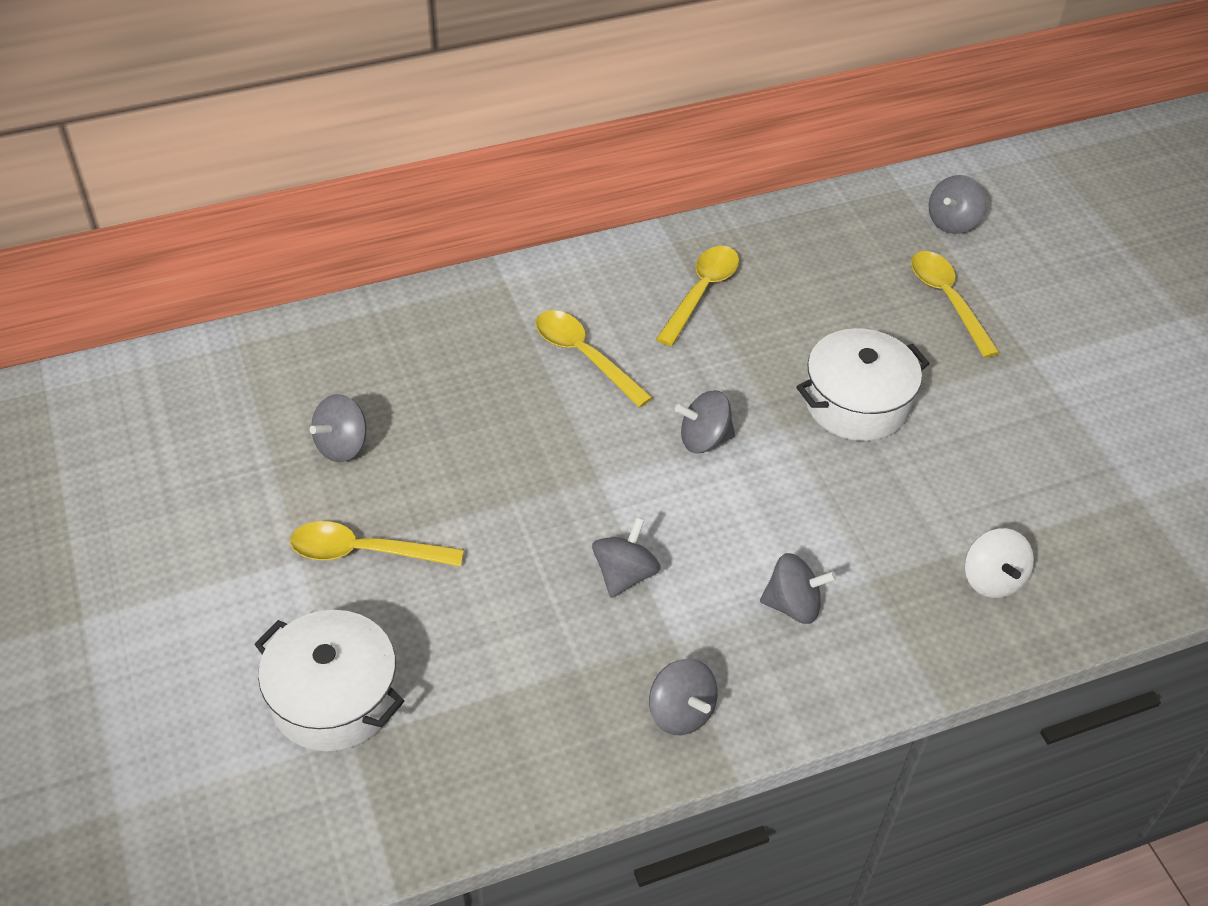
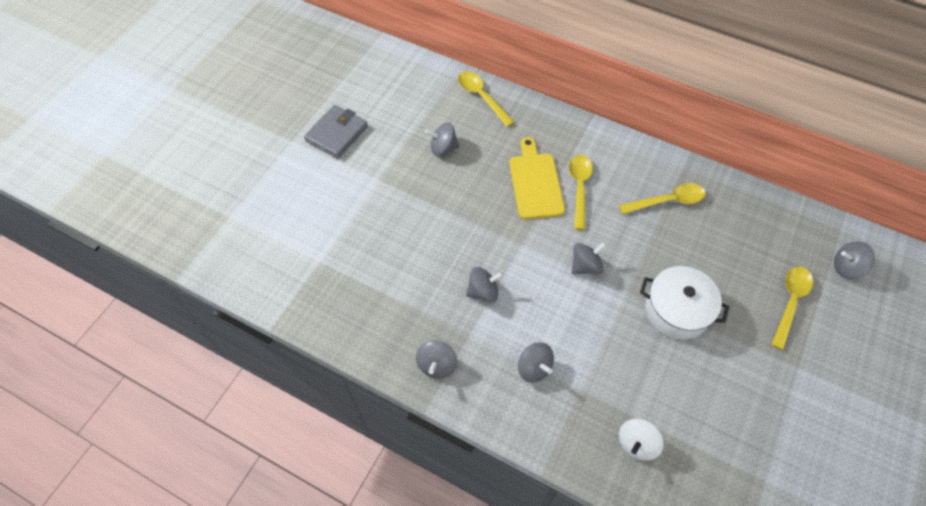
camera: 50 degrees right, 10 degrees up
(149, 551) = (337, 134): none -> grey wallet
(334, 697) = (331, 241): white pot -> none
(364, 552) = (402, 196): yellow spoon -> yellow spoon (481, 97)
(523, 392) = (535, 183): none -> yellow cutting board
(704, 439) = (585, 266): grey spinning top -> grey spinning top turned 105 degrees clockwise

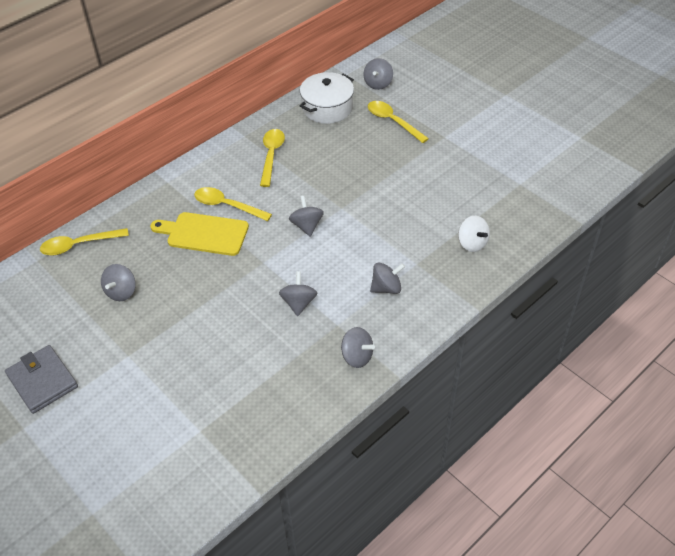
camera: 70 degrees left, 10 degrees down
(677, 310) = (372, 184): white pot -> white pot (327, 108)

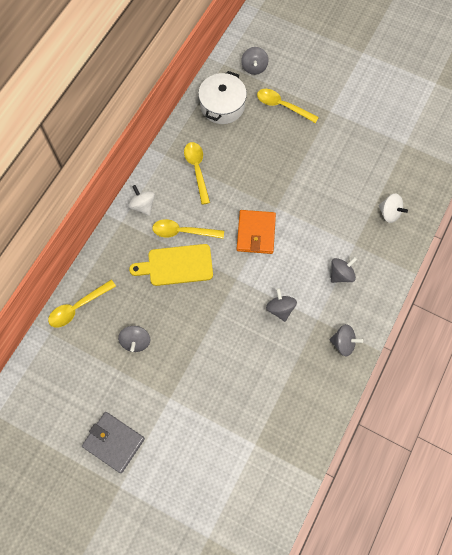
camera: 20 degrees left, 20 degrees up
(197, 173) = (143, 206): none -> white spinning top
(307, 226) = (256, 233): grey spinning top -> orange wallet

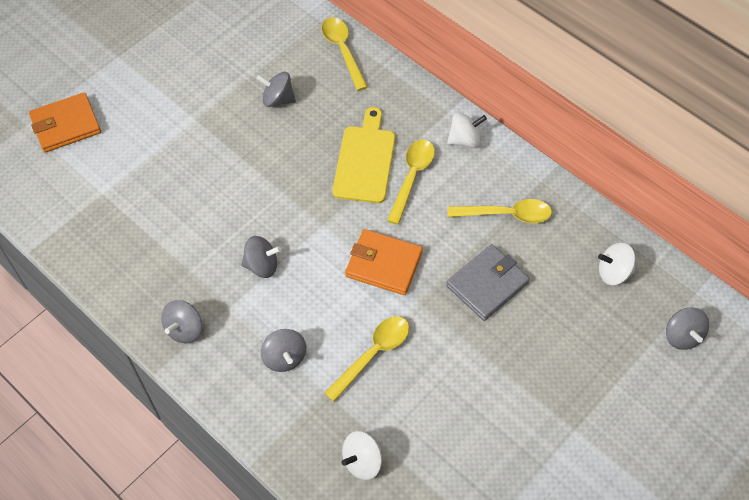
camera: 105 degrees right, 10 degrees down
(114, 442) = (168, 59): grey wallet -> grey wallet (487, 284)
(200, 502) = (66, 125): none -> orange wallet
(222, 106) = (613, 272): white pot -> white spinning top
(254, 67) = (682, 336): grey spinning top -> grey spinning top turned 120 degrees counterclockwise
(282, 106) = (598, 358): yellow spoon -> yellow spoon (373, 354)

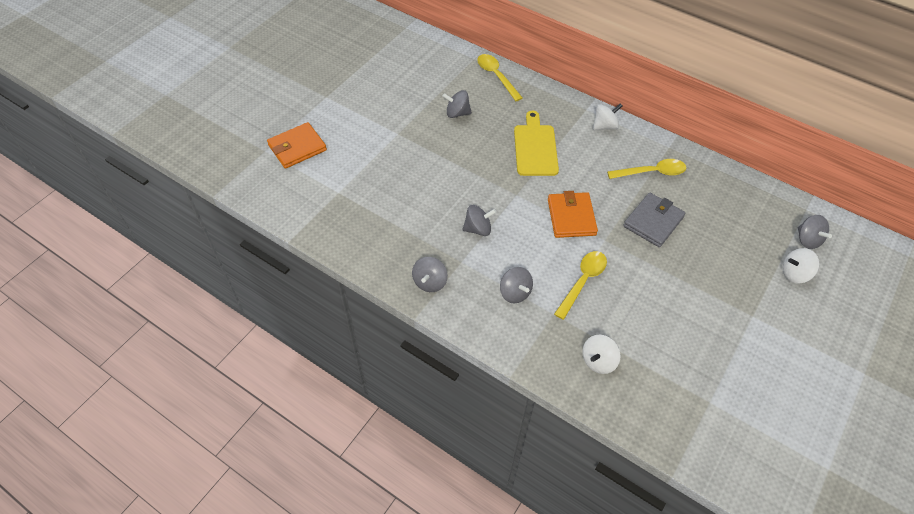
camera: 10 degrees left, 5 degrees down
(384, 264) = (571, 217): orange wallet -> orange wallet turned 75 degrees clockwise
(412, 177) = (574, 155): yellow spoon -> none
(613, 272) = (743, 202): white spinning top -> white spinning top (794, 274)

